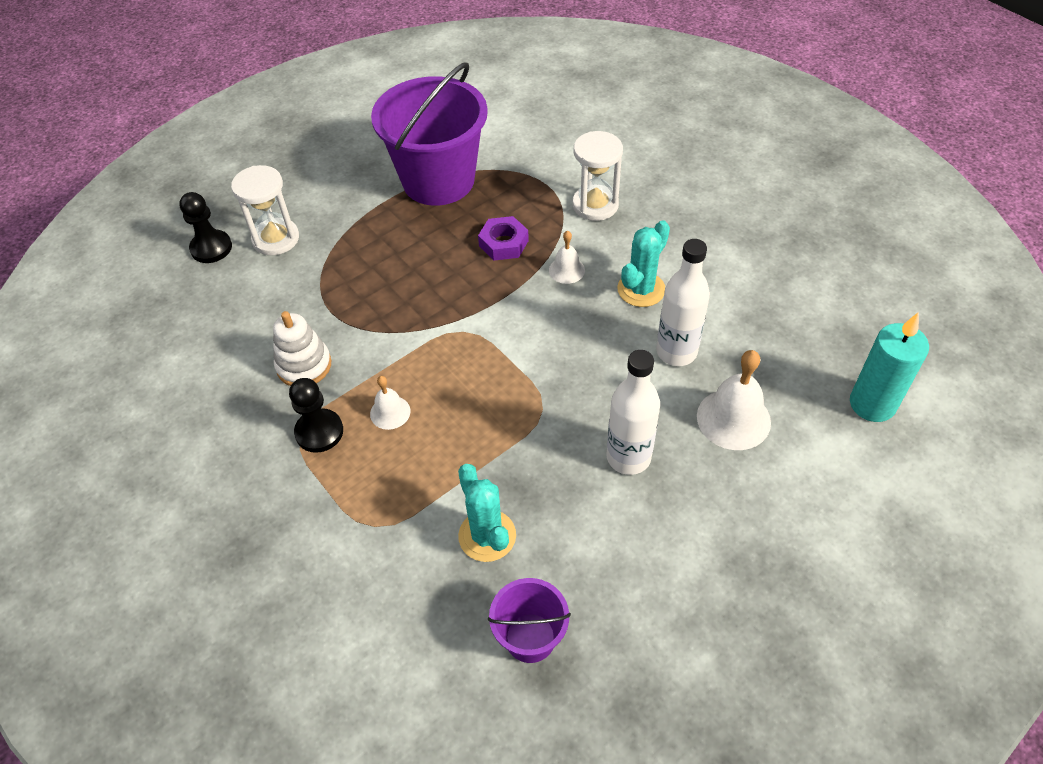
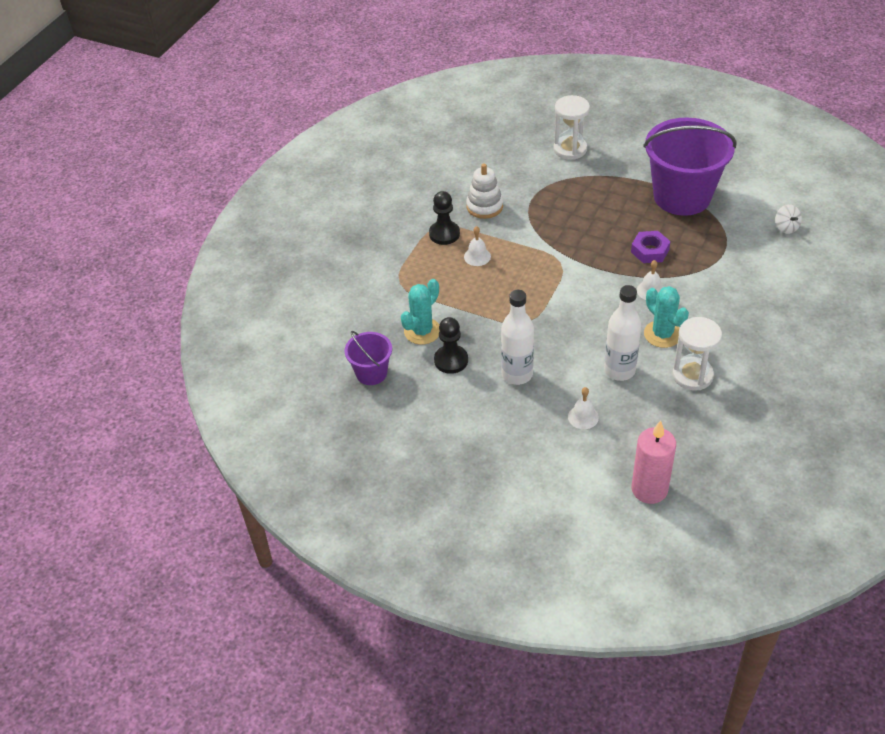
camera: 65 degrees right, 5 degrees down
(211, 248) = (541, 127): black pawn -> black pawn (451, 360)
(546, 127) = (786, 227): none -> white spinning top
(595, 205) = (725, 282): white hourglass -> white hourglass (692, 375)
(641, 289) = (662, 334): turquoise cactus -> turquoise cactus turned 45 degrees clockwise
(733, 419) = (583, 417): white bell -> white bell, size x0.56
(872, 404) = (649, 489): turquoise candle -> pink candle

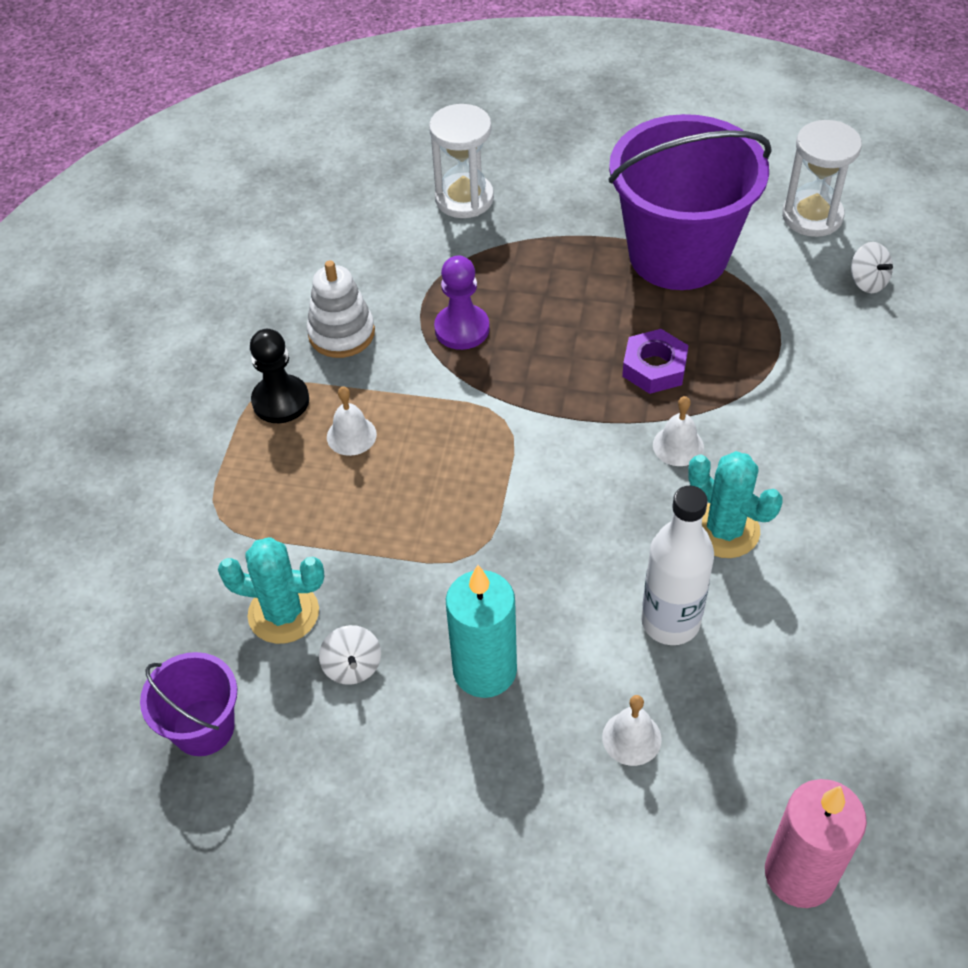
camera: 15 degrees left, 5 degrees up
(422, 331) = (283, 613): turquoise cactus -> turquoise cactus turned 75 degrees clockwise
(451, 360) = (352, 666): black pawn -> white spinning top
(517, 374) = (485, 670): white bottle -> turquoise candle
(550, 215) = (462, 329): none -> purple pawn
(692, 375) = (802, 604): white hourglass -> white hourglass (812, 216)

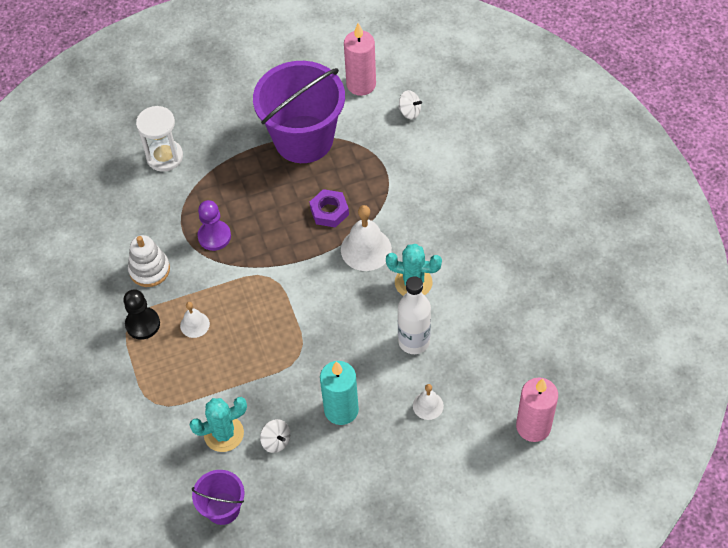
camera: 30 degrees left, 5 degrees up
(678, 445) = (366, 249): white bell -> white bell, size x1.78
(812, 216) = (361, 84): white hourglass -> pink candle

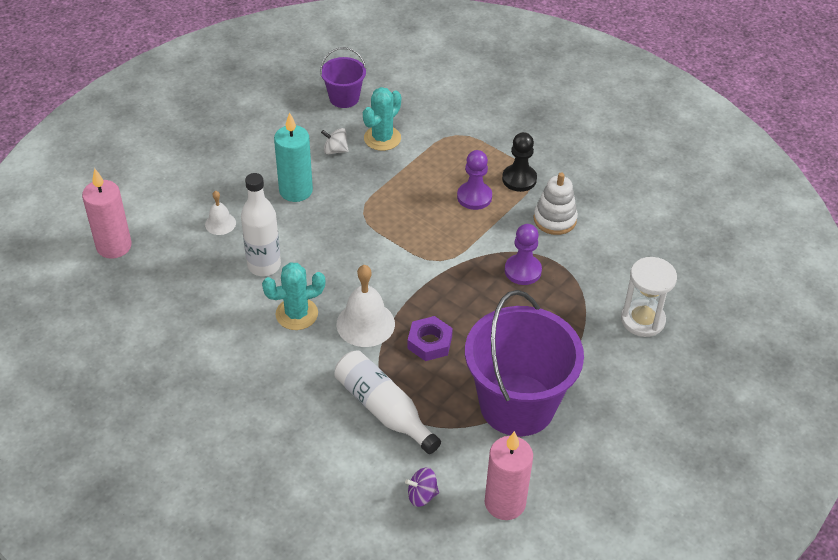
camera: 145 degrees right, 10 degrees down
(194, 324) = (474, 197): white bell -> purple pawn
(396, 178) = (383, 409): none -> white bottle
(409, 112) = (422, 495): white spinning top -> purple spinning top

